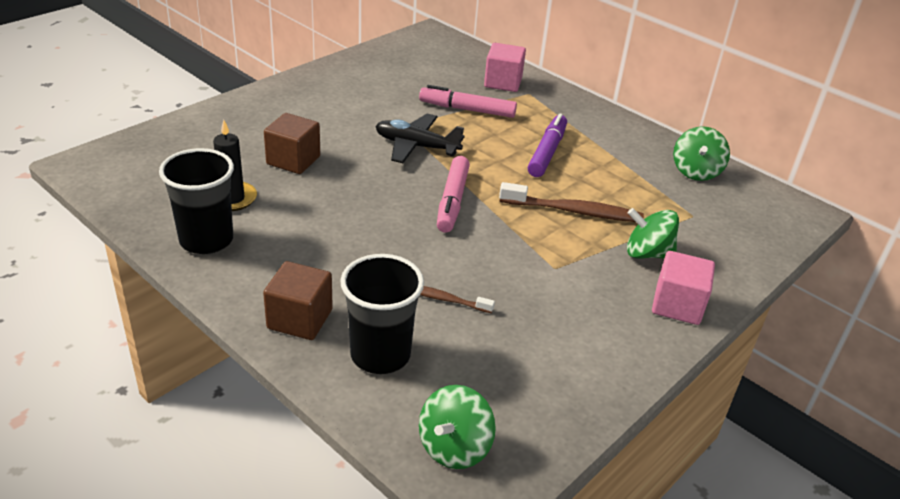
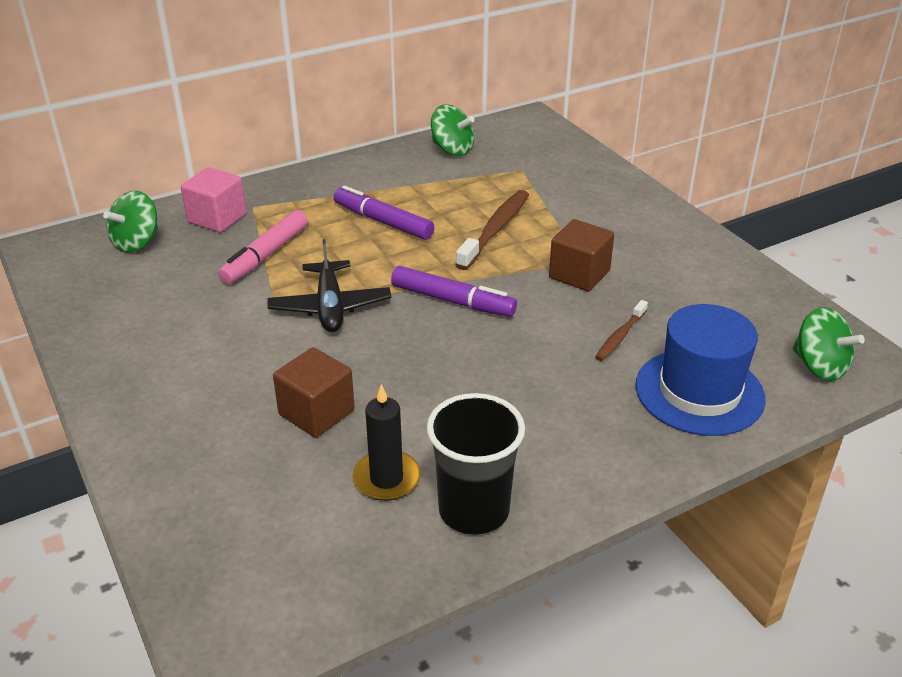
camera: 70 degrees left, 0 degrees up
(300, 319) = (639, 442): brown cube -> brown cube (579, 274)
(380, 355) = (699, 392): black cup -> blue hat
(416, 146) = (330, 307): black plane -> black plane turned 45 degrees counterclockwise
(452, 201) = (453, 301): pink marker -> purple marker
(647, 253) = (572, 207): green spinning top -> green spinning top (137, 242)
(677, 305) = (646, 211): pink cube -> none

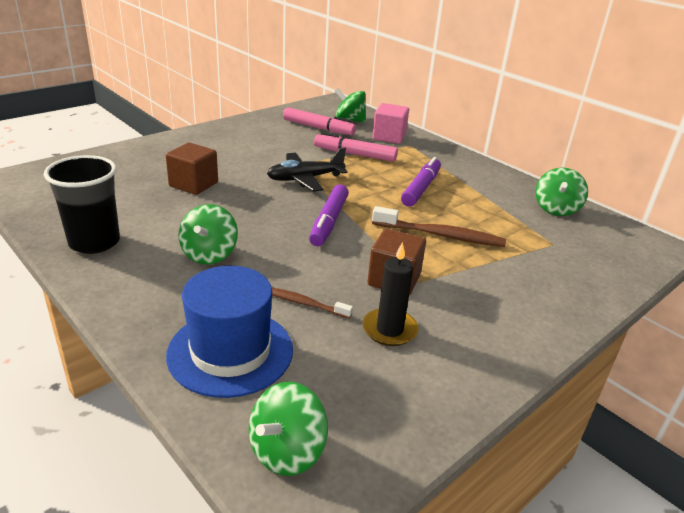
camera: 75 degrees right, 5 degrees down
(153, 275) = (318, 128): none -> pink marker
(386, 478) = (130, 211): black candle -> black candle (389, 329)
(516, 401) = (209, 254): none -> green spinning top

